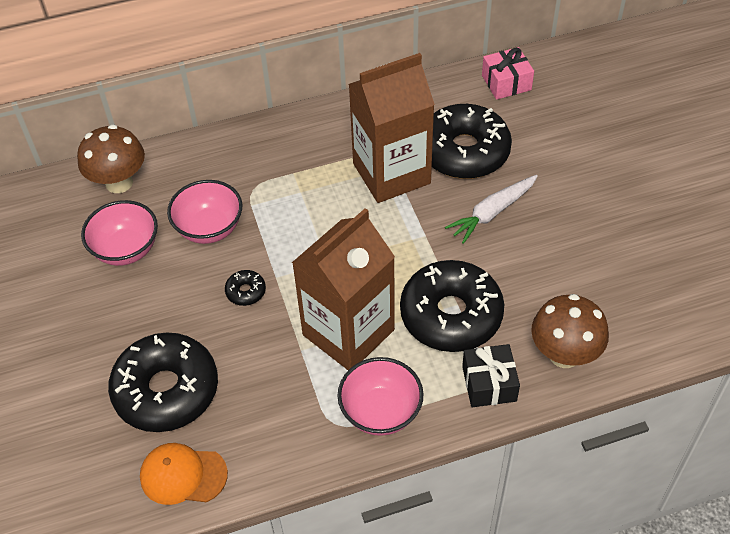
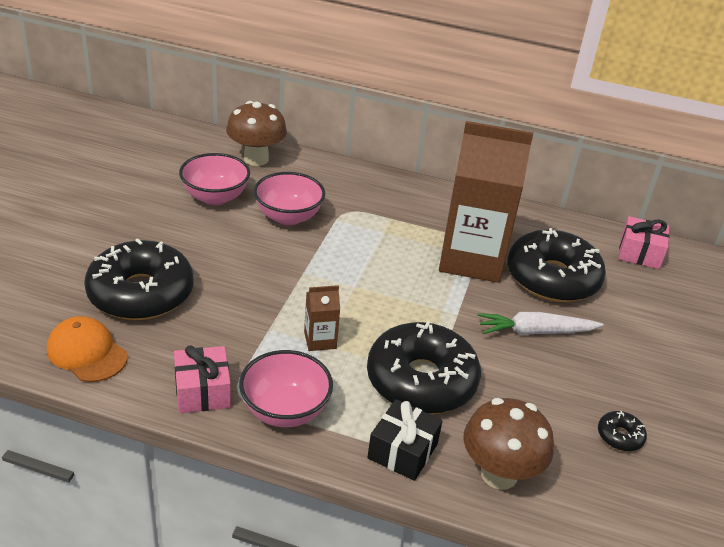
camera: 30 degrees right, 15 degrees down
(246, 291) = (270, 268): black donut -> black donut (620, 436)
(306, 441) = (202, 391): none -> pink gift
(348, 332) = (320, 340): brown carton -> brown carton, size x0.41

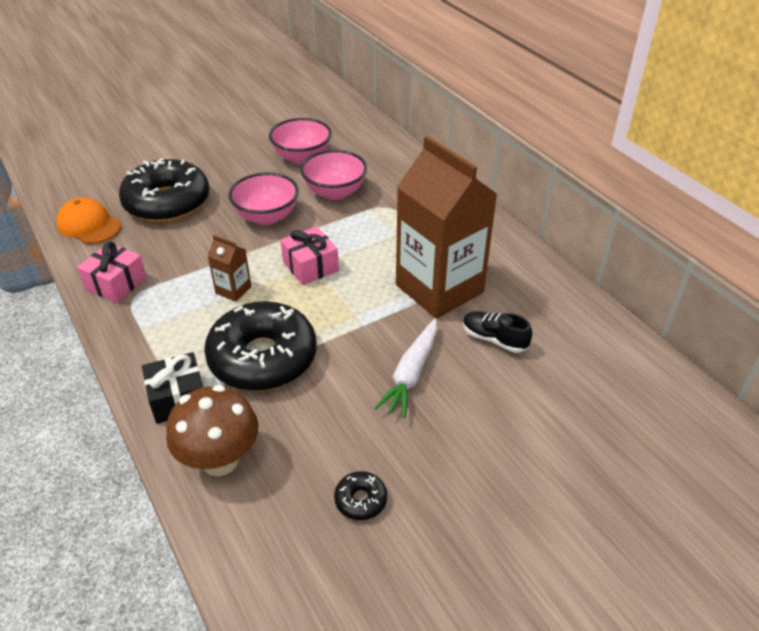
camera: 45 degrees right, 5 degrees up
(87, 353) = (89, 225): orange cap -> orange cap turned 45 degrees counterclockwise
(256, 159) = (370, 141): brown mushroom -> none
(285, 410) = (145, 324): pink bowl -> pink bowl (267, 217)
(535, 331) = (411, 374): white carrot -> white carrot turned 105 degrees counterclockwise
(552, 278) = (494, 339): black donut -> black shoe
(639, 253) = (625, 362): pink gift -> pink gift (310, 266)

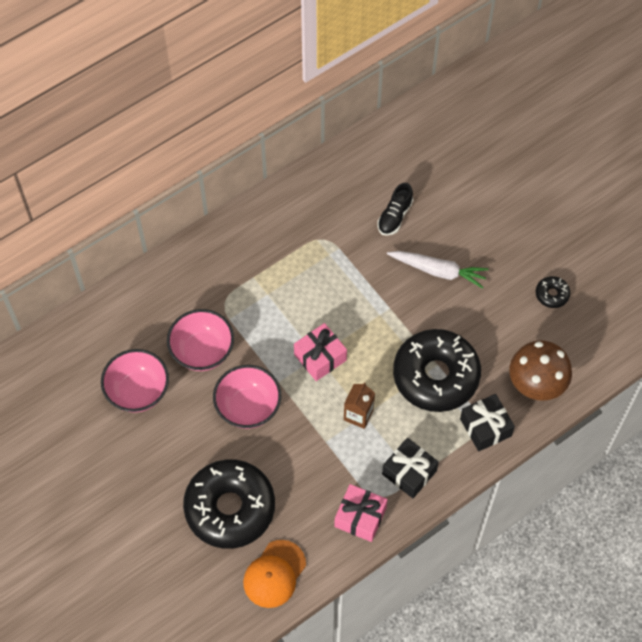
camera: 95 degrees left, 20 degrees up
(149, 324) = (409, 472): none -> black gift
(439, 288) = (339, 255): brown carton -> none

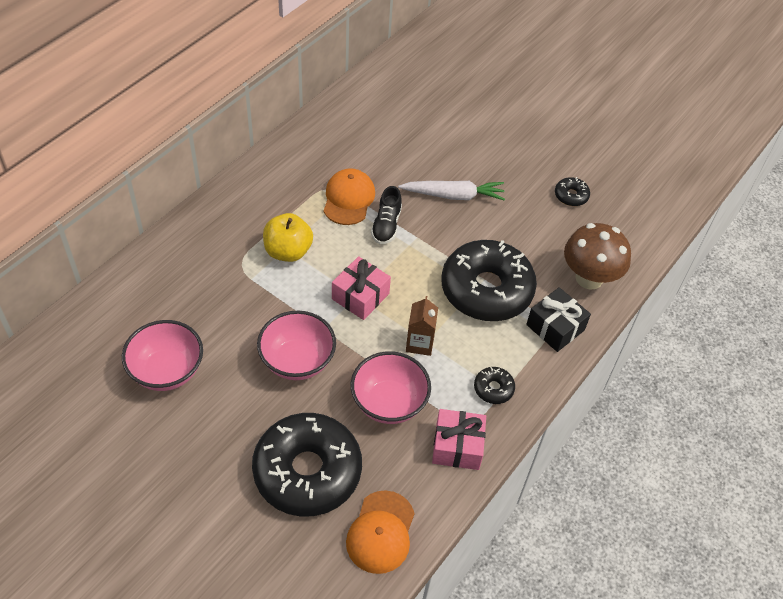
camera: 20 degrees left, 10 degrees down
(202, 351) = (230, 316): pink bowl -> pink bowl (389, 403)
(268, 298) = (288, 251): none -> yellow apple
(338, 254) = (348, 199): none -> orange cap
(394, 216) = (394, 156): black shoe -> black shoe (386, 225)
(409, 472) = (493, 389): black gift -> black donut

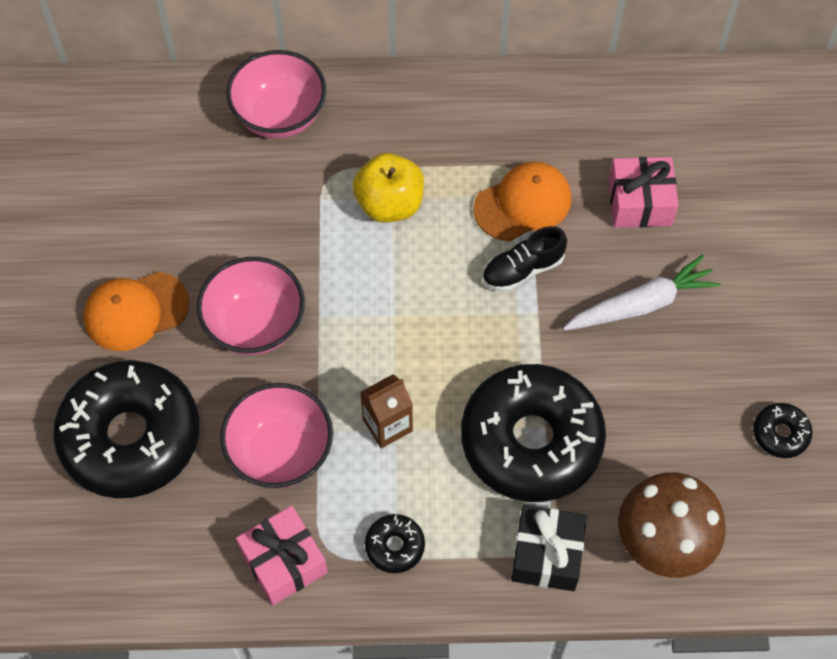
camera: 55 degrees right, 10 degrees up
(167, 371) = (139, 220): pink bowl -> pink bowl (280, 115)
(360, 296) = (396, 319): pink gift -> pink gift (640, 202)
(381, 532) = (117, 560): orange cap -> orange cap (136, 311)
(453, 195) = (641, 304): white carrot -> white carrot turned 75 degrees counterclockwise

